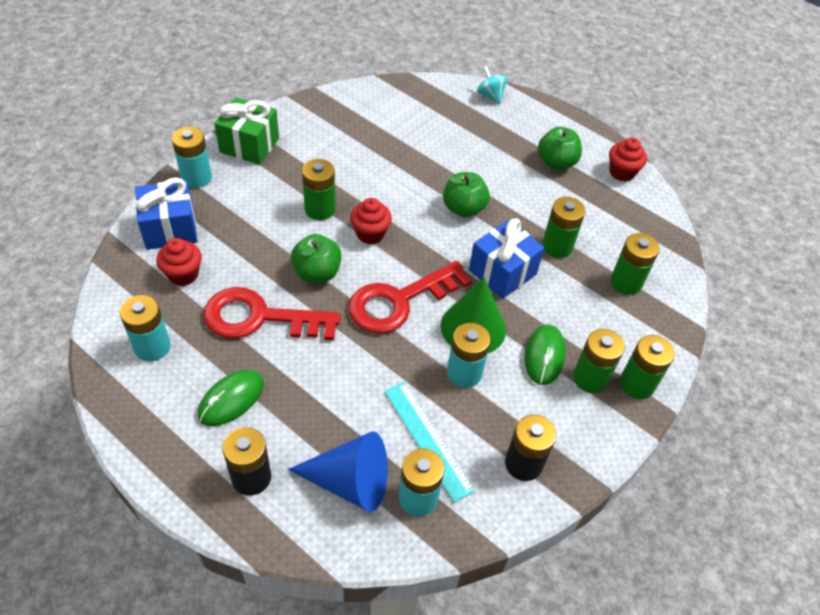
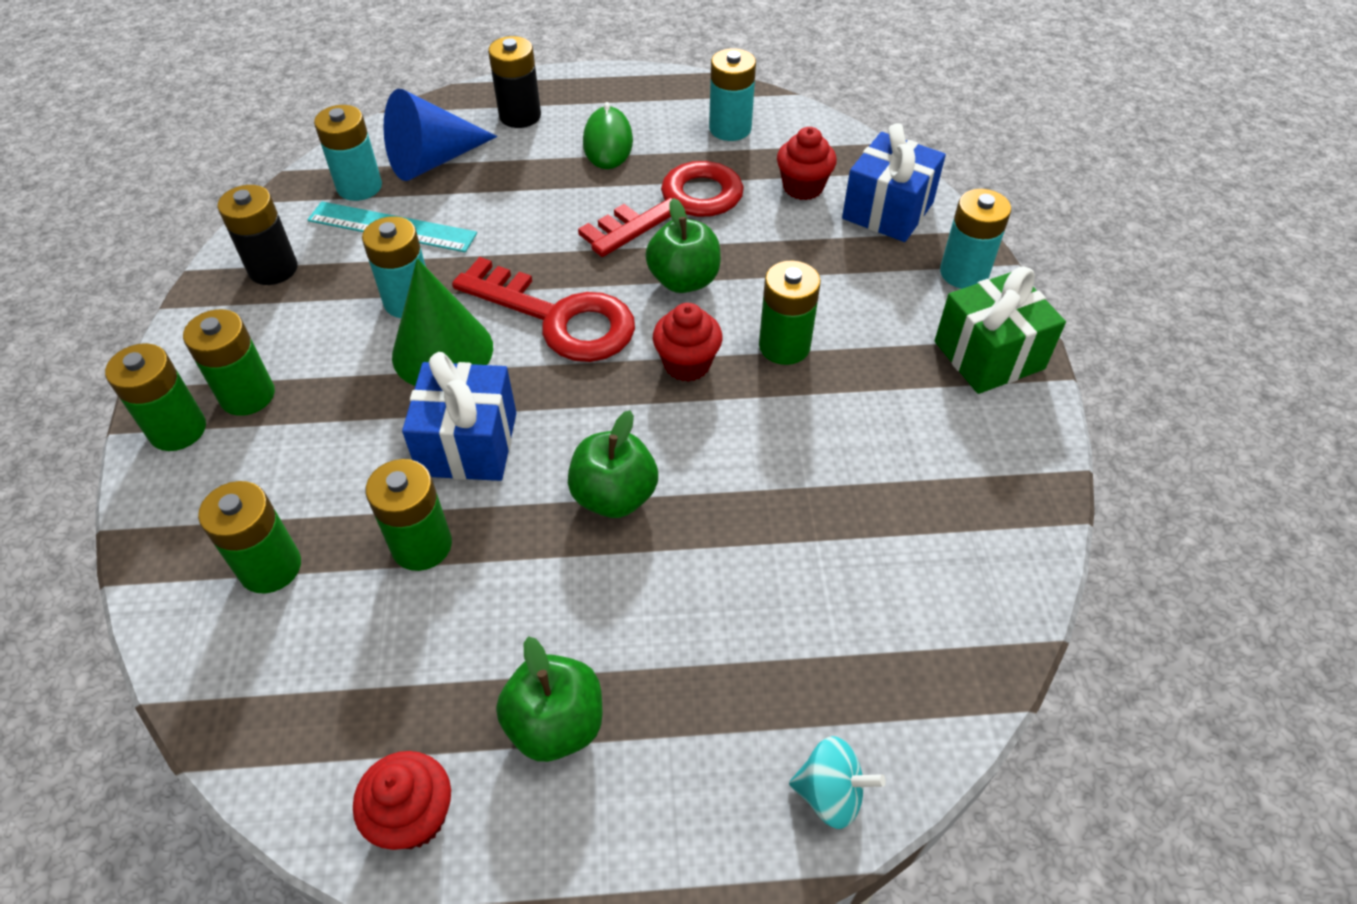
camera: 140 degrees right, 0 degrees up
(399, 301) = (558, 318): red key -> red key turned 105 degrees clockwise
(544, 356) = (326, 381): green mouse -> none

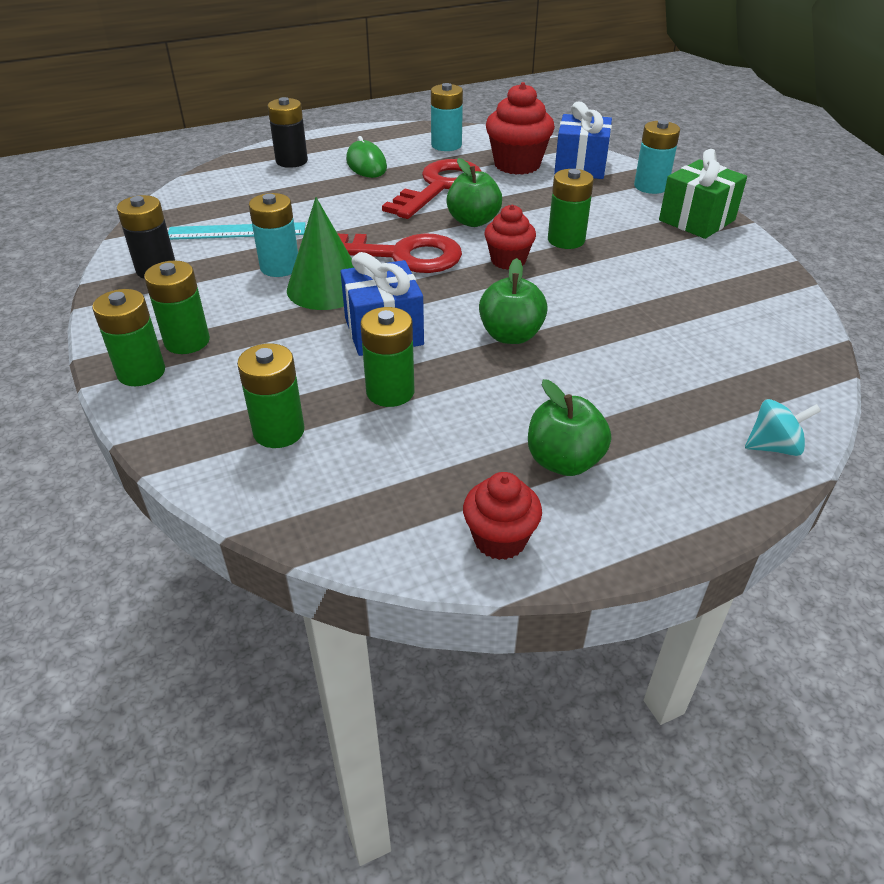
camera: 20 degrees left, 10 degrees down
(359, 187) = (194, 215): turquoise battery -> none
(433, 160) = (242, 193): blue cone -> none
(803, 187) = (517, 165): red cupcake -> red cupcake, size x1.60

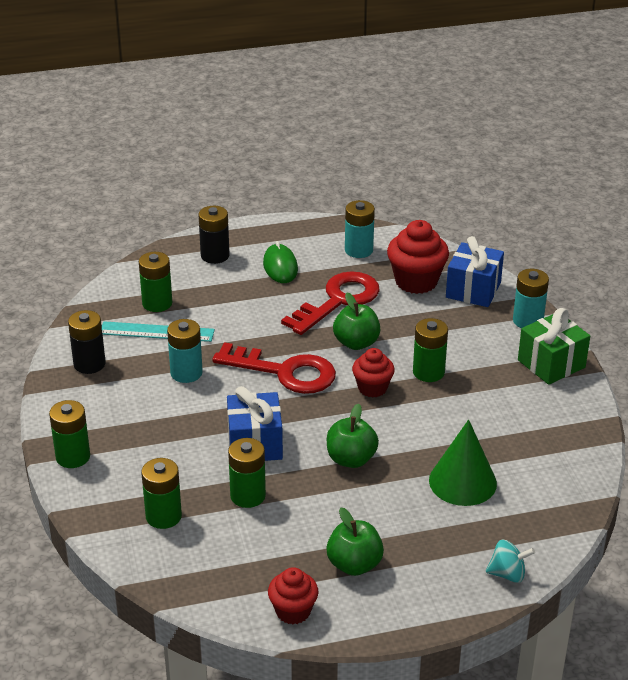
camera: 10 degrees right, 5 degrees down
(187, 341) = (107, 434): green battery -> green battery (157, 303)
(326, 288) = (219, 398): green cone -> green cone (462, 482)

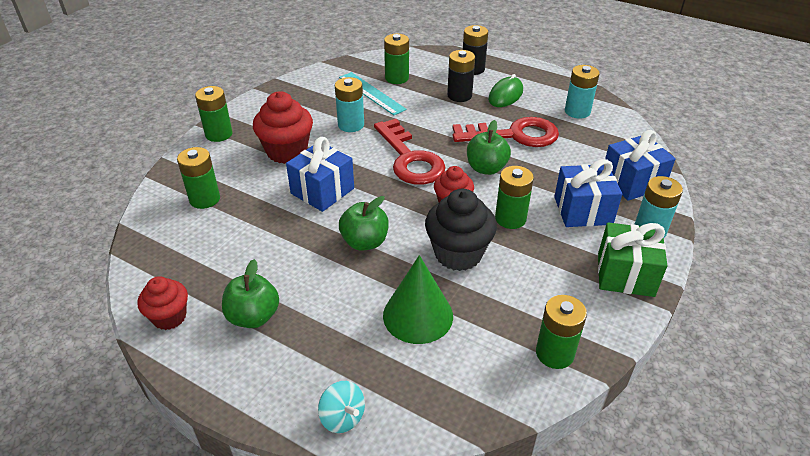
camera: 45 degrees right, 5 degrees up
(89, 364) = (308, 90): black battery -> black battery (459, 95)
(248, 495) = (267, 220): green battery -> green battery (554, 353)
(416, 281) = (592, 152): red cupcake -> red cupcake (287, 151)
(429, 422) = (458, 254): none -> black cupcake
(468, 334) = (583, 210): none -> blue gift

